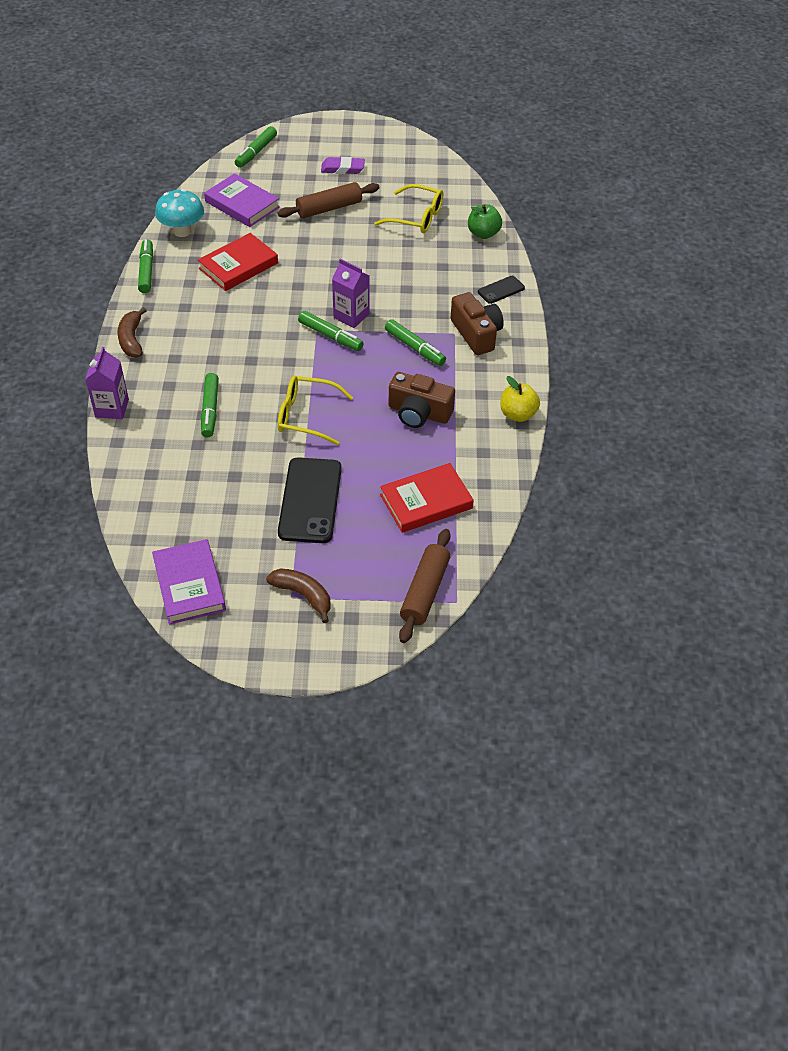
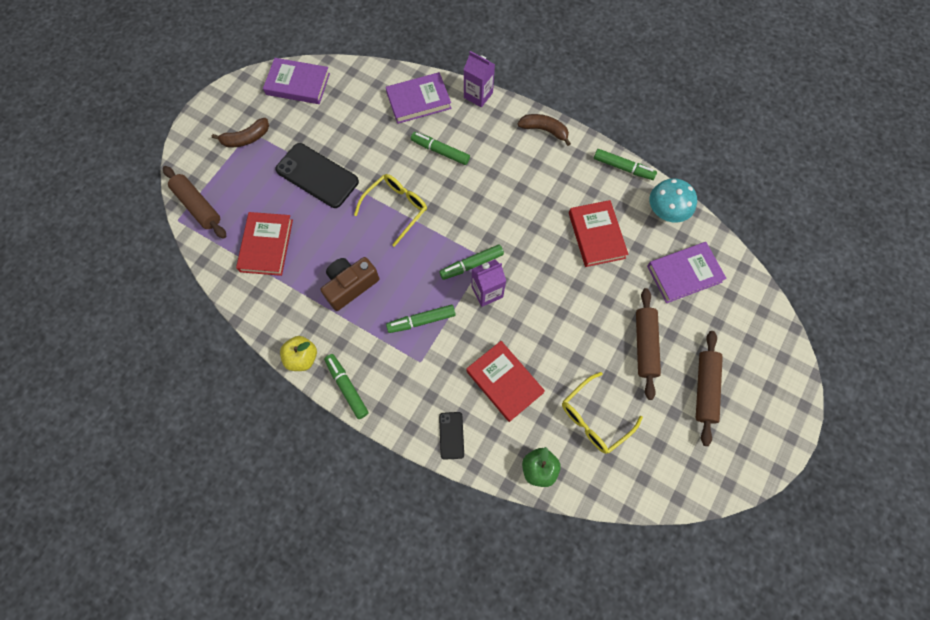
camera: 120 degrees right, 20 degrees up
(149, 456) = (418, 101): none -> purple book
(256, 152) = (765, 321): green marker -> green marker (347, 387)
(342, 169) = (704, 389): purple eraser -> brown rolling pin
(428, 276) = (504, 382): none -> red book
(476, 334) = (409, 380): brown camera -> none

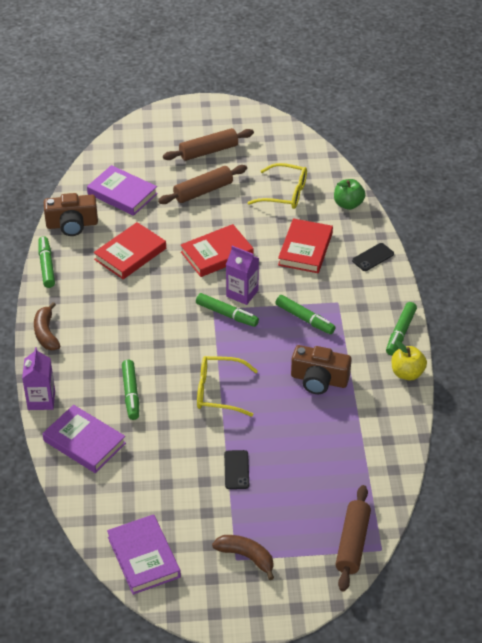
camera: 125 degrees left, 25 degrees down
(266, 245) = (339, 461): red book -> red book (217, 254)
(317, 175) = (236, 470): black phone -> black phone, size x0.50
(665, 212) = (72, 224): turquoise mushroom -> brown camera

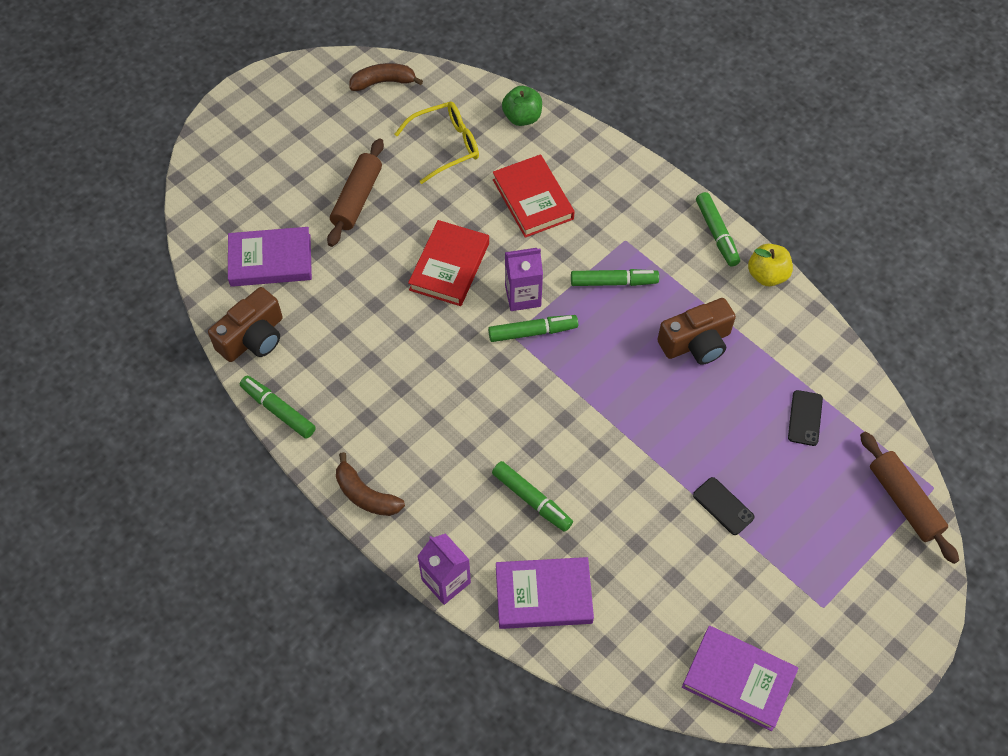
camera: 40 degrees left, 15 degrees up
(130, 254) = (357, 330): red book -> none
(208, 151) = (313, 145): brown rolling pin -> none
(218, 391) = (616, 429): yellow glasses -> none
(246, 557) = (829, 596): brown banana -> brown banana (383, 82)
(373, 257) = (607, 164): black phone -> black phone (805, 418)

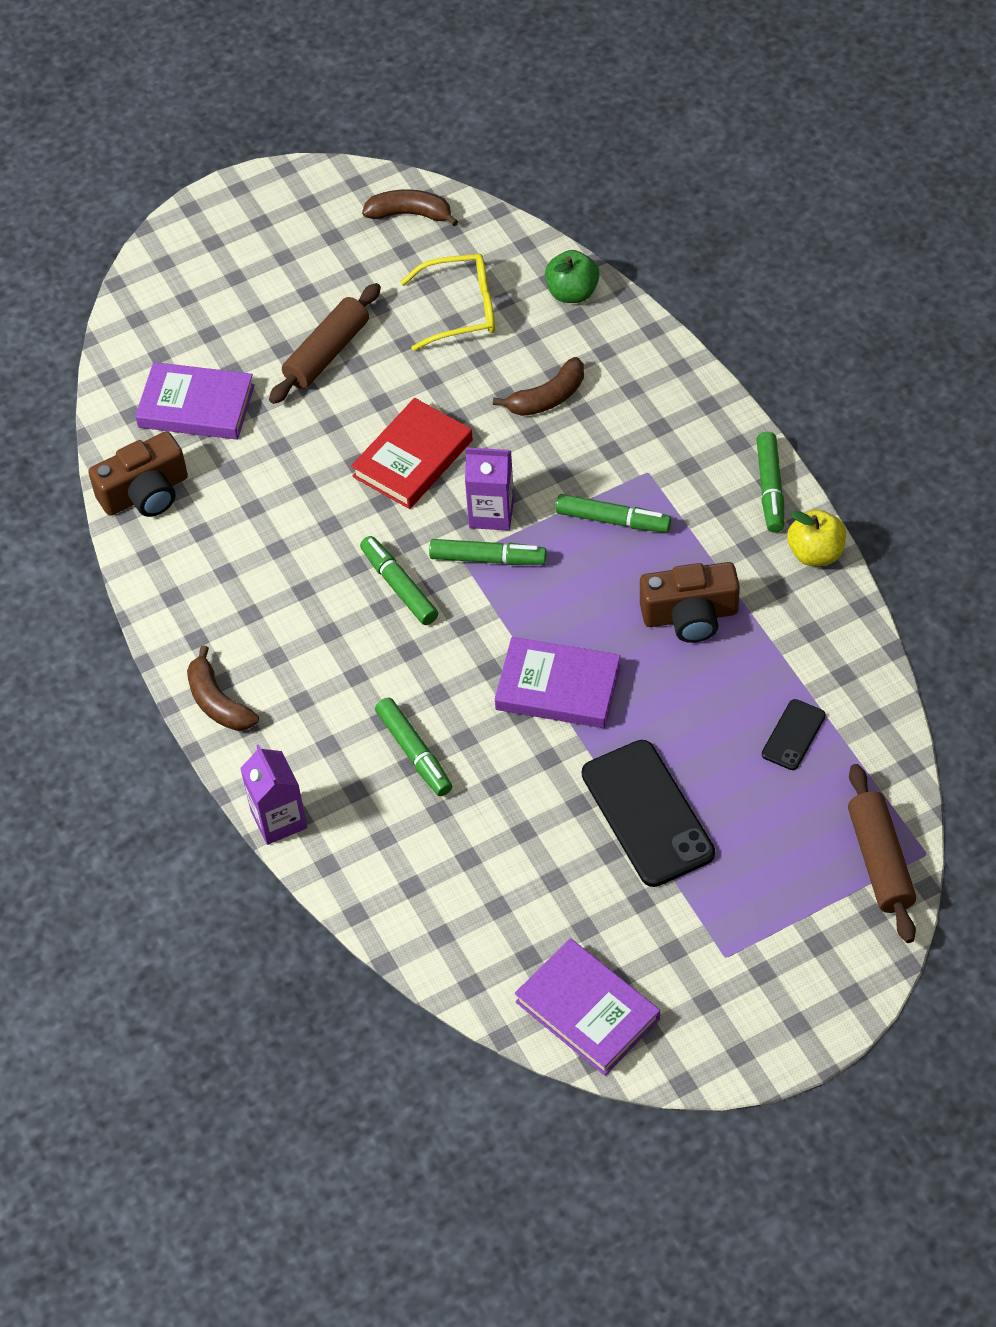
camera: 20 degrees right, 5 degrees down
(278, 410) = (147, 583): green marker -> green marker (399, 586)
(532, 199) = (547, 398): red book -> brown banana
(543, 595) = (389, 862): purple book -> purple book (558, 687)
(723, 506) = (647, 814): black phone -> black phone, size x2.00

